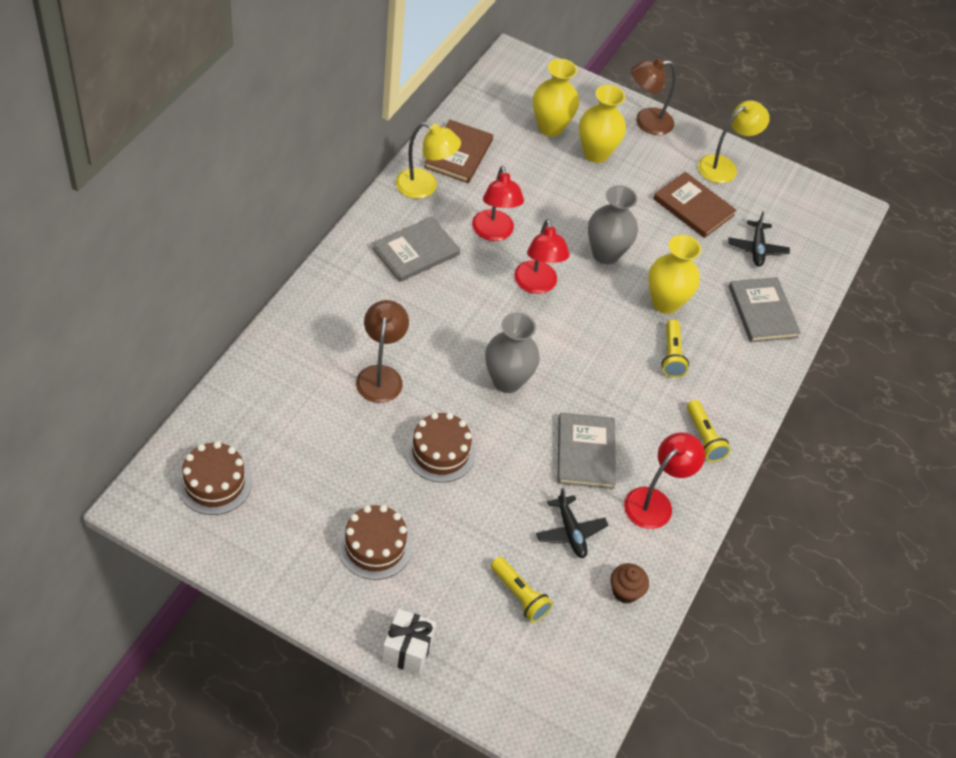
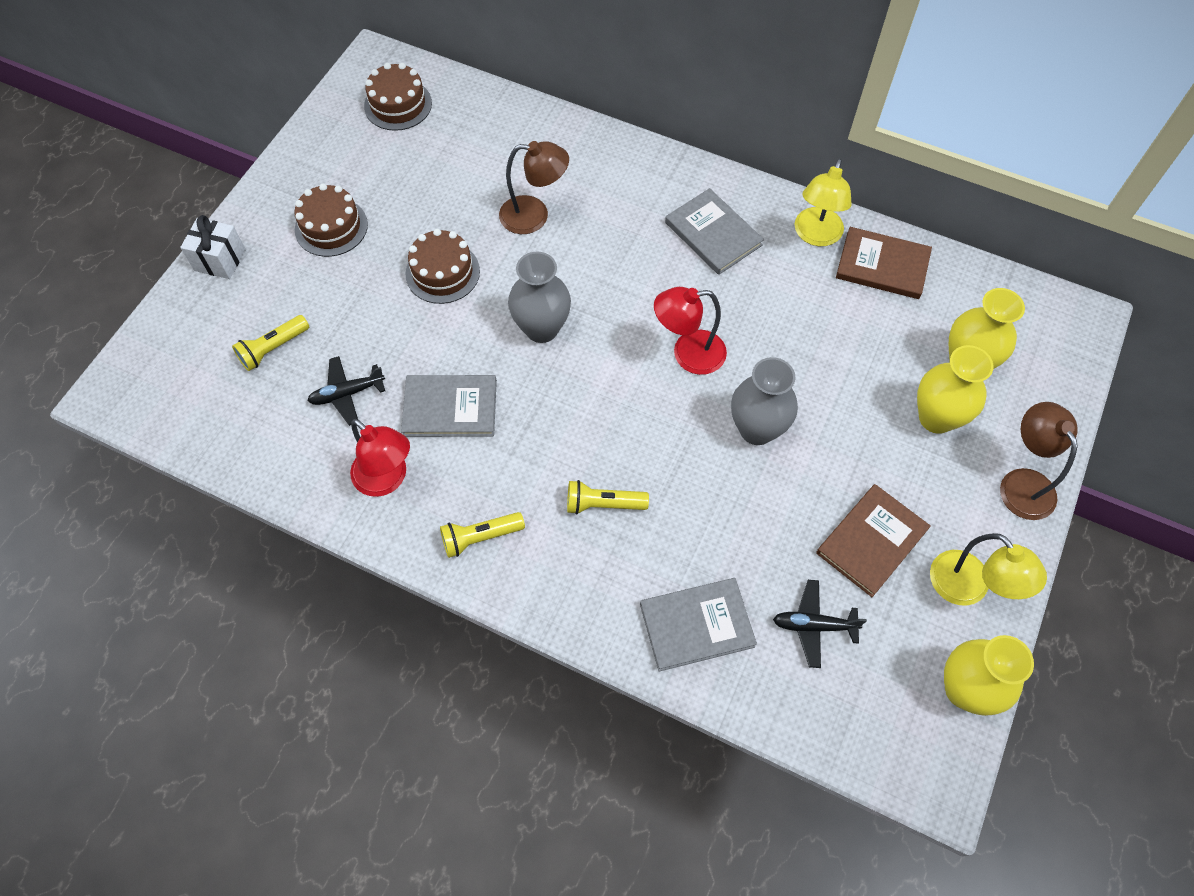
camera: 95 degrees right, 10 degrees up
(494, 233) = (761, 307): red lamp -> none
(625, 591) = (273, 447): brown cupcake -> none
(665, 302) = (689, 499): yellow vase -> yellow vase (964, 689)

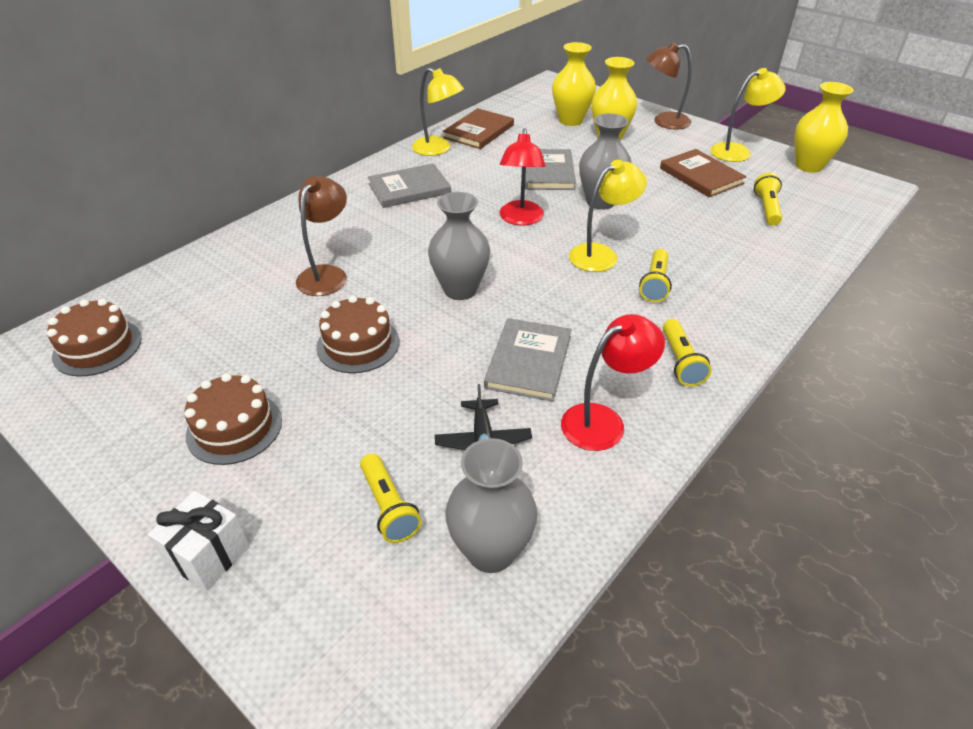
camera: 75 degrees left, 20 degrees down
(244, 422) = (491, 551): none -> grey vase
(643, 445) = (601, 254): none -> yellow lamp
(696, 625) = (768, 256): grey book -> grey book (548, 172)
(814, 625) = (766, 208): black plane -> yellow flashlight

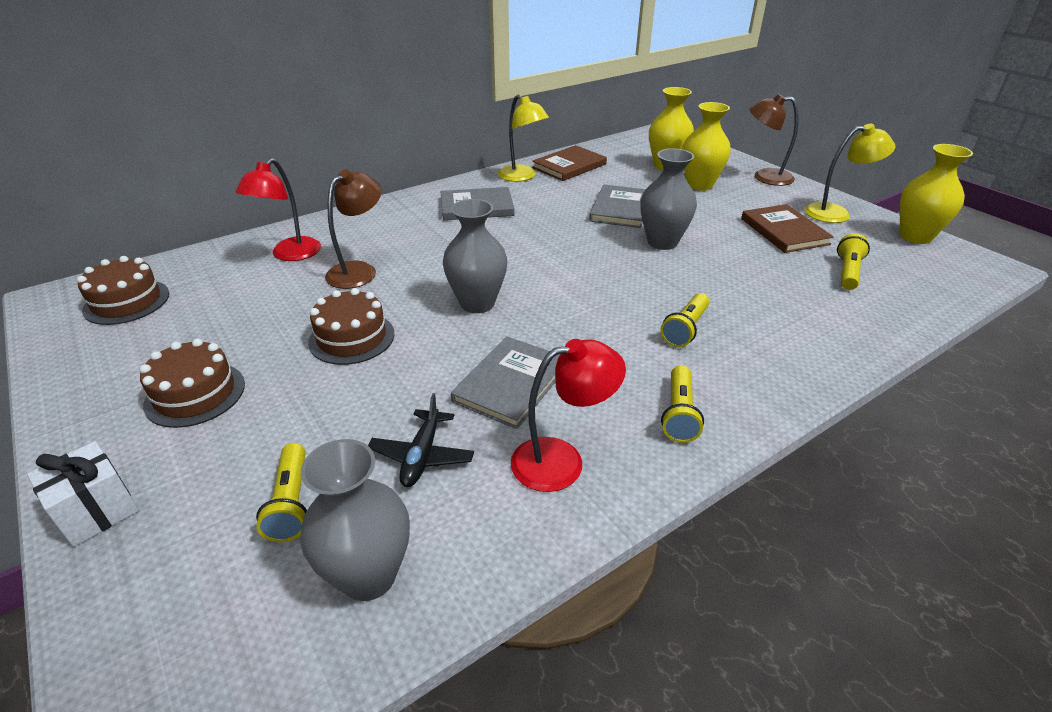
camera: 15 degrees right, 5 degrees down
(520, 219) = (571, 247): red lamp -> red lamp (290, 255)
(601, 254) = (639, 291): yellow lamp -> none

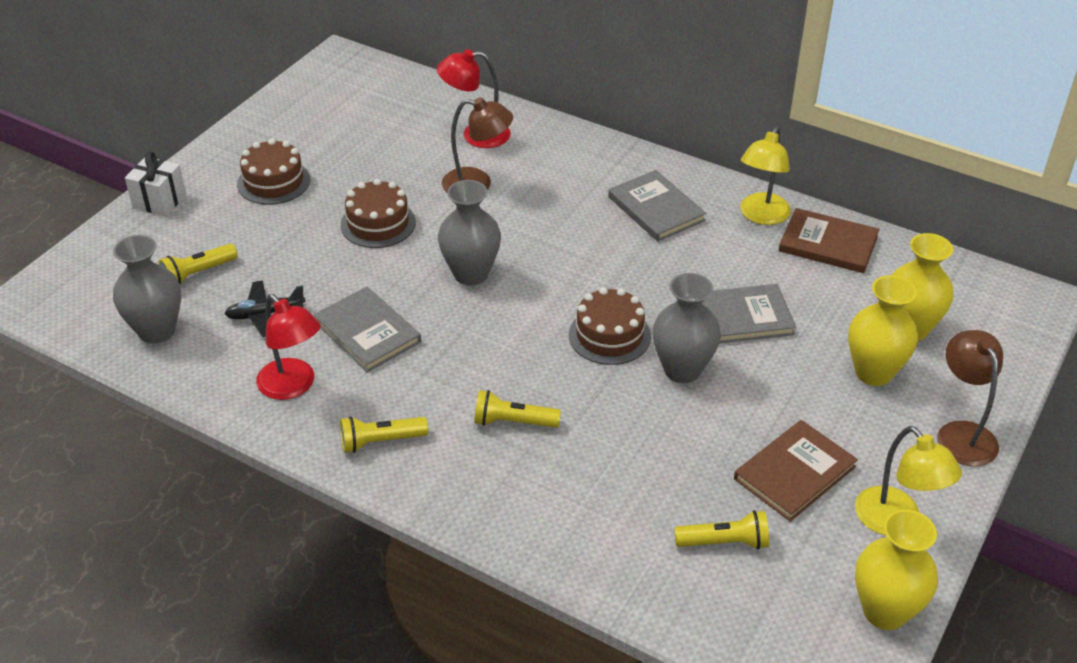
camera: 65 degrees right, 5 degrees up
(126, 302) = (356, 92): brown cake -> brown cake (609, 335)
(511, 384) = (367, 332): grey book -> grey book turned 45 degrees clockwise

